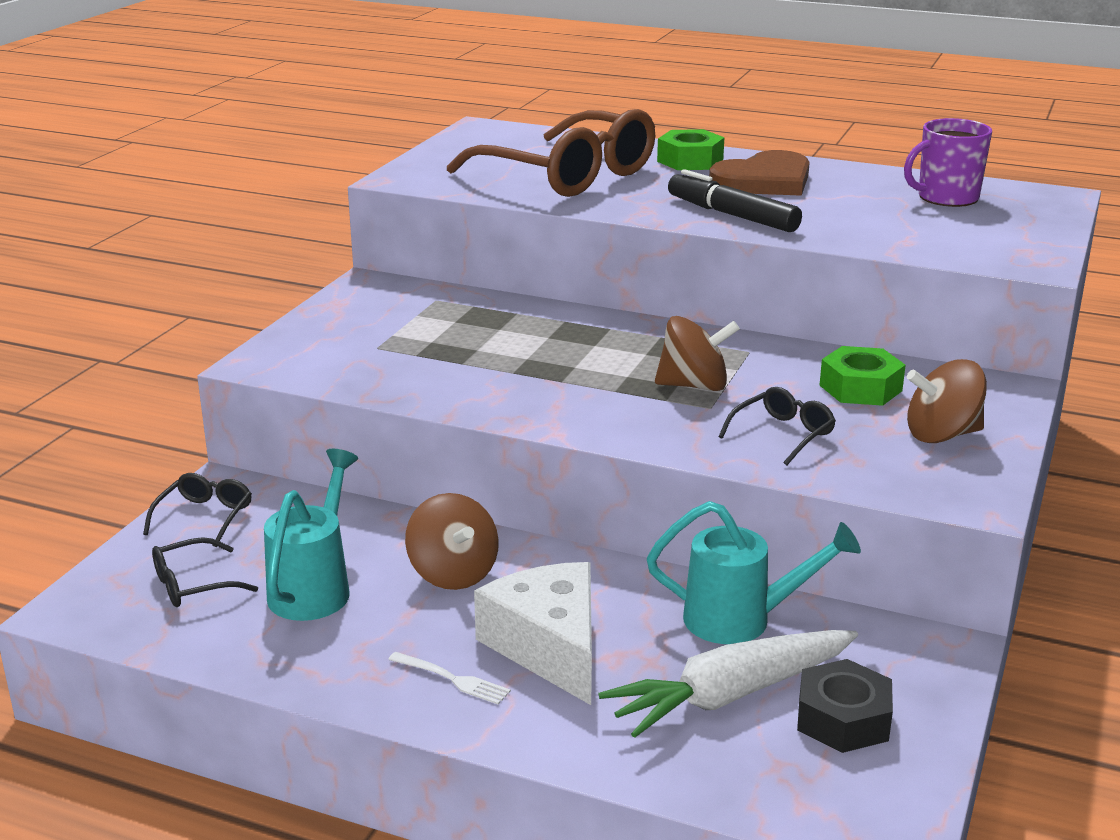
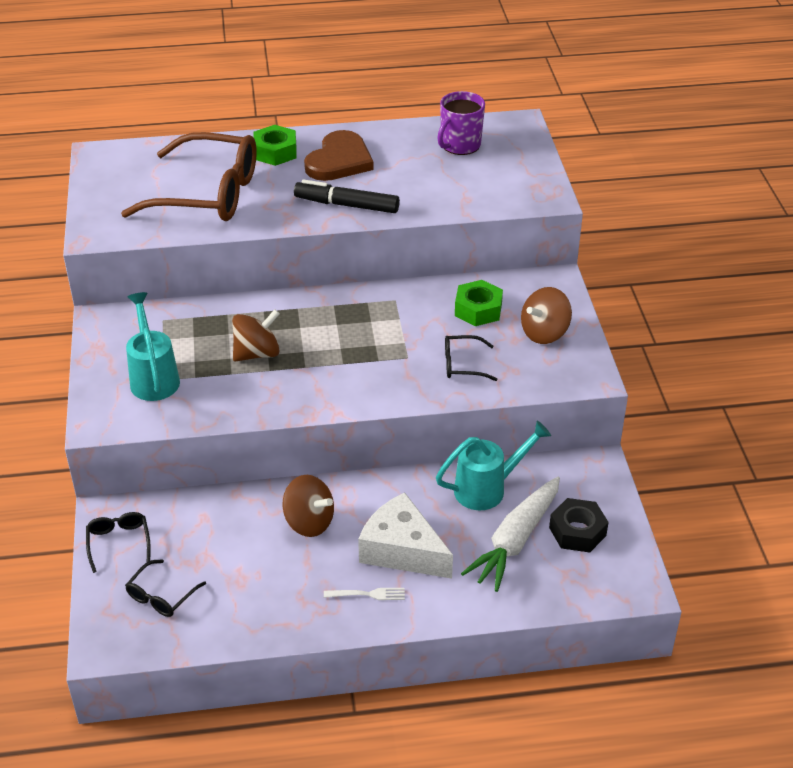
camera: 30 degrees left, 15 degrees up
(314, 588) = (237, 567): turquoise watering can -> turquoise watering can (153, 377)
(694, 386) = (385, 342): brown spinning top -> brown spinning top (257, 353)
(783, 434) = (462, 364): black glasses -> black glasses turned 105 degrees counterclockwise

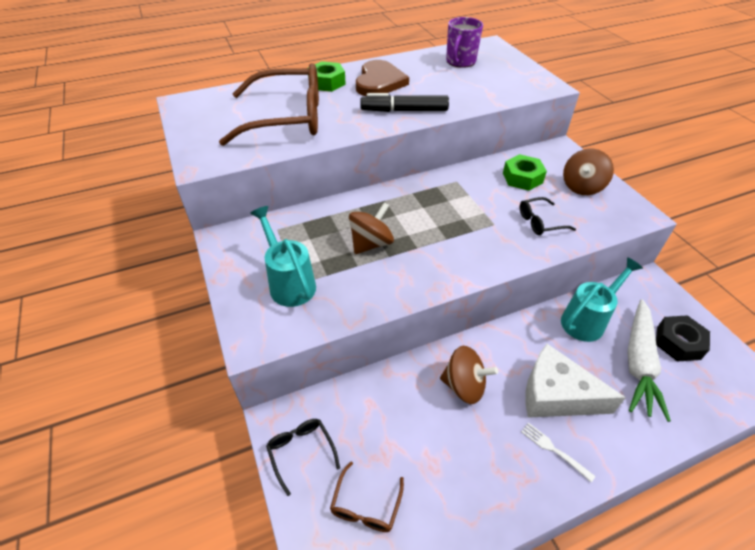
camera: 15 degrees left, 5 degrees up
(161, 596) = (366, 506): black glasses -> brown glasses
(368, 594) = (554, 450): white fork -> white fork turned 120 degrees counterclockwise

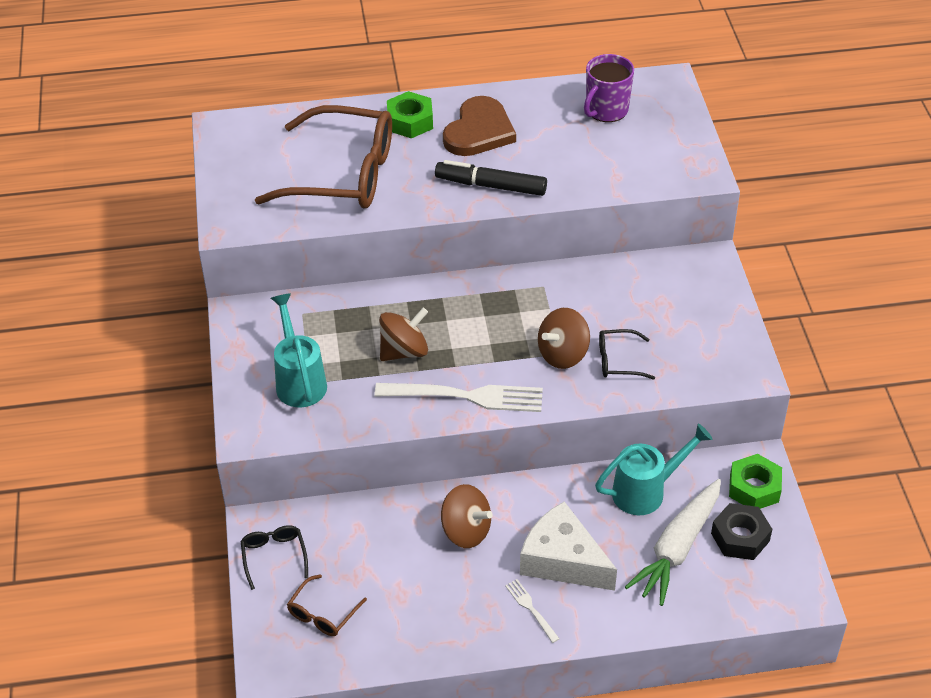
camera: 15 degrees right, 0 degrees up
(437, 270) = (466, 396): none -> white fork
(522, 178) = (631, 296): green nut -> green nut (754, 488)
(582, 187) = (701, 323): brown spinning top -> brown spinning top (563, 354)

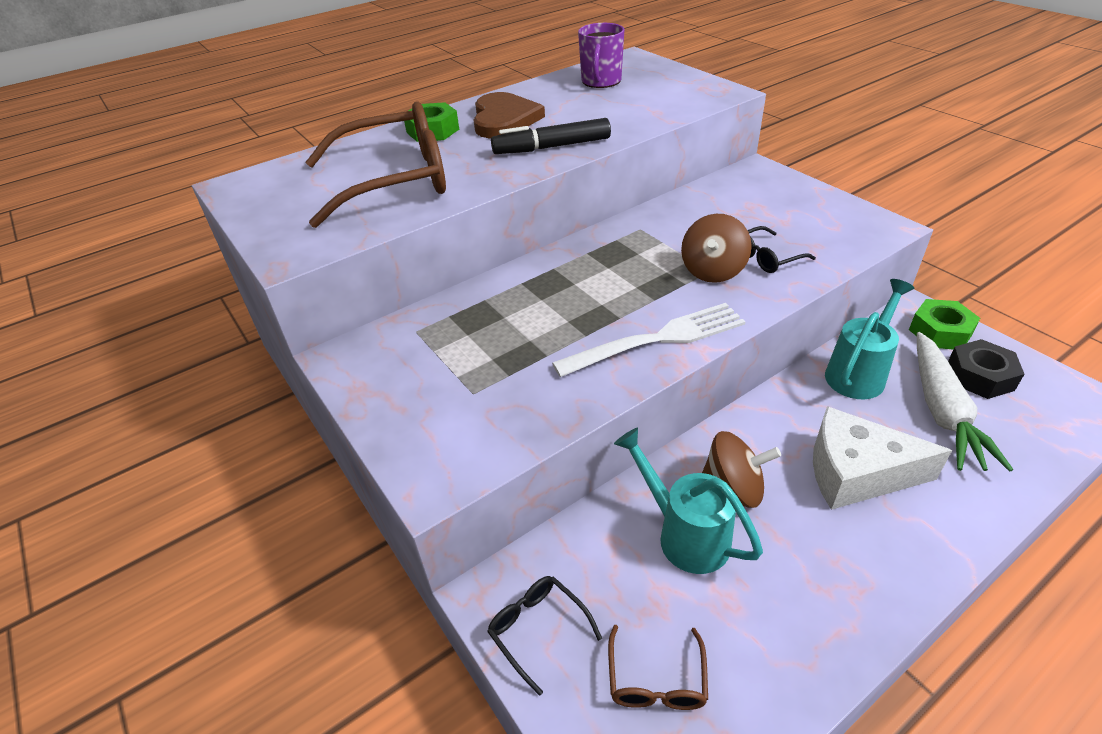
camera: 25 degrees left, 5 degrees down
(299, 381) = (459, 396): turquoise watering can -> turquoise watering can (685, 534)
(404, 351) = (555, 324): brown spinning top -> none
(531, 609) = (881, 543): white fork -> none

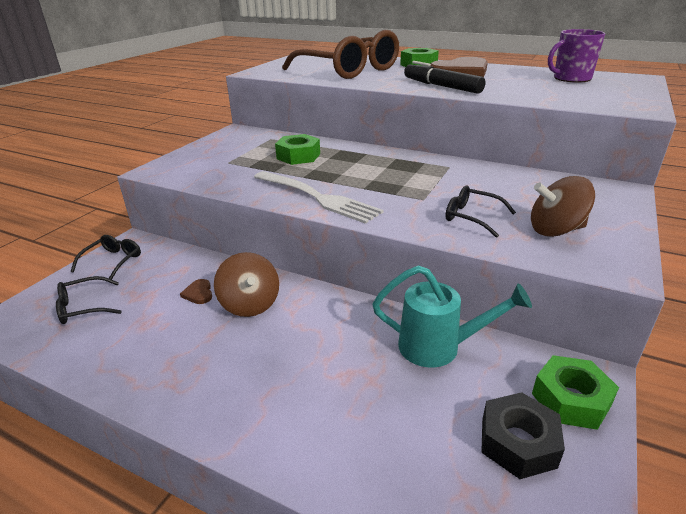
camera: 60 degrees right, 10 degrees down
(512, 322) = (298, 156): none -> green nut
(656, 680) = (83, 307): brown glasses -> black glasses
(685, 534) = (198, 293): turquoise watering can -> brown heart
(713, 271) = (425, 200): brown spinning top -> brown spinning top (555, 230)
(856, 473) = (301, 364): white cheese -> none
(942, 411) = (429, 414): white carrot -> none

